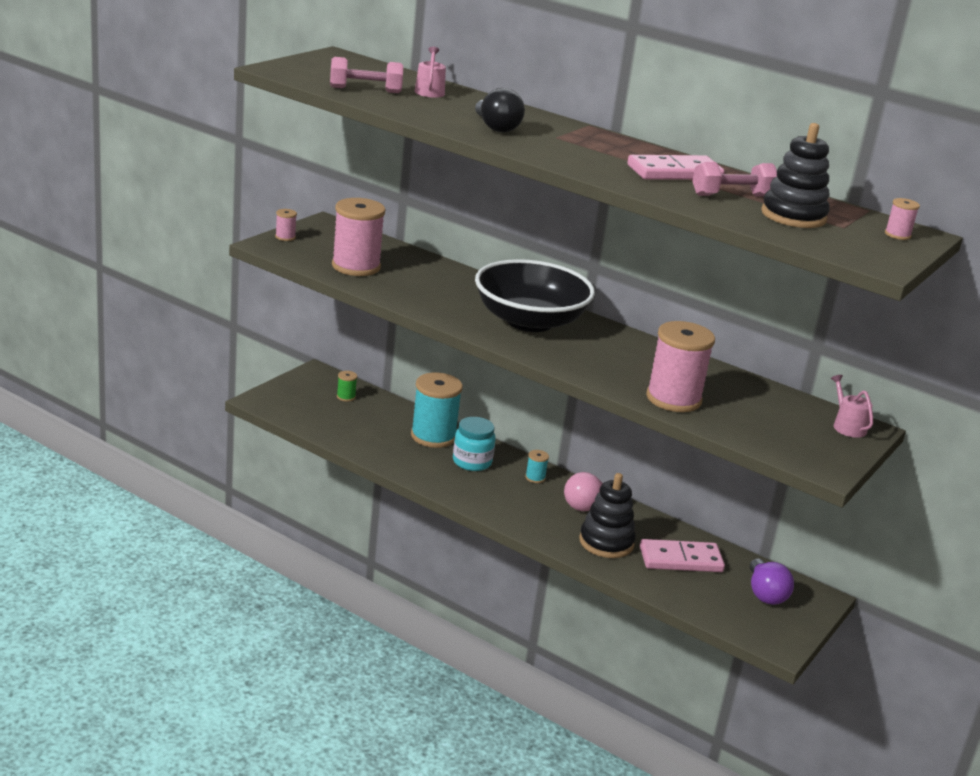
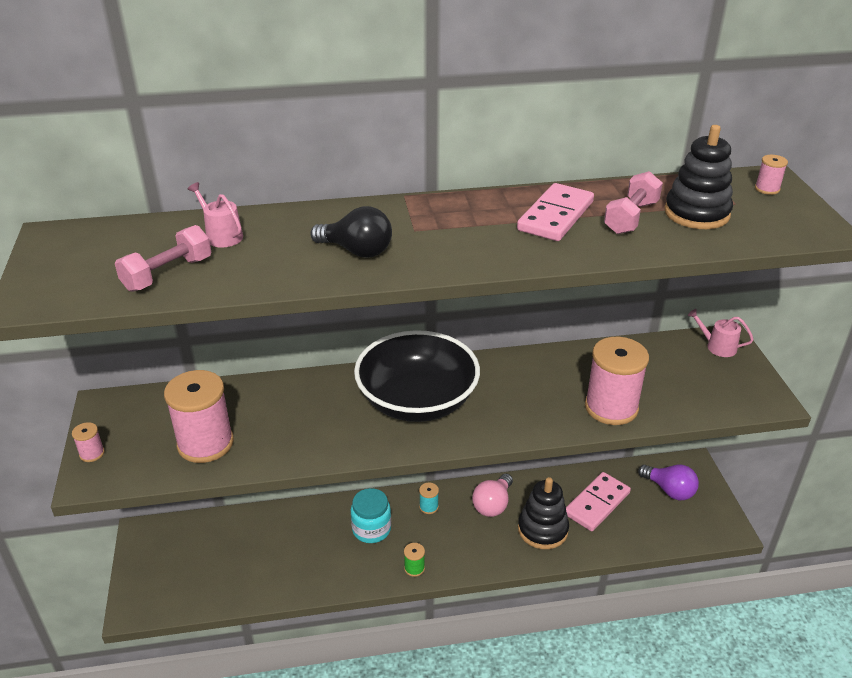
camera: 40 degrees left, 10 degrees up
(346, 397) = (199, 541): green spool -> green spool (414, 568)
(433, 436) = (314, 526): turquoise spool -> none

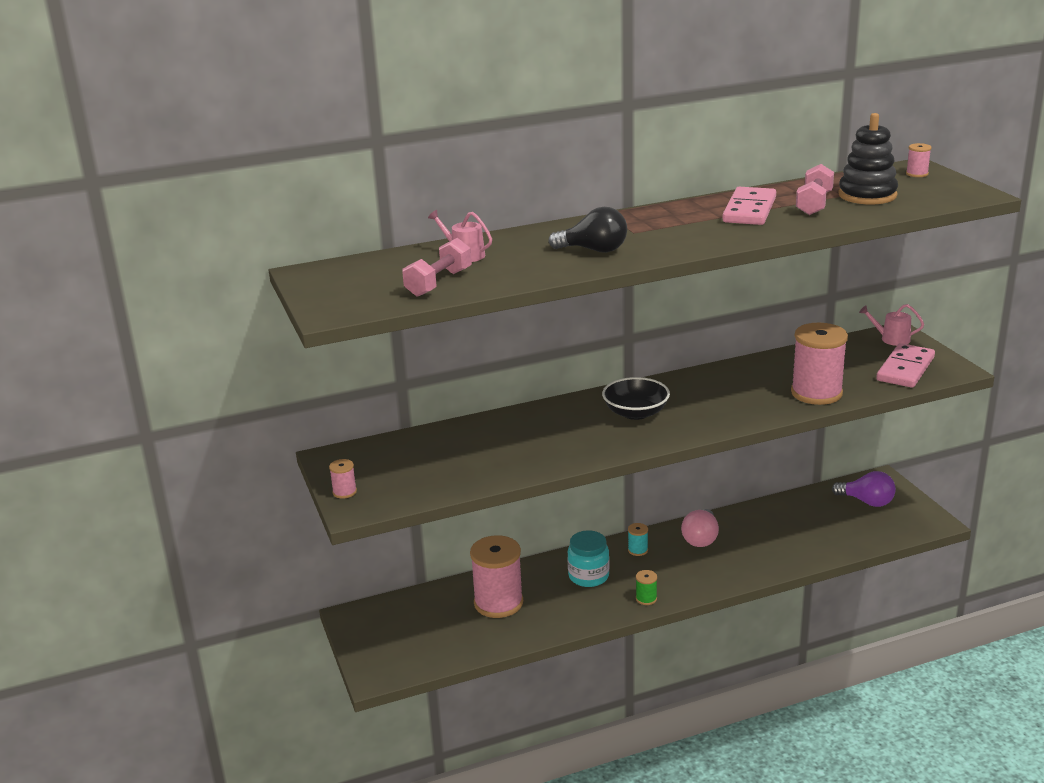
camera: 10 degrees left, 10 degrees down
(205, 443) = (451, 469): pink spool -> pink spool (498, 603)
(417, 401) = (635, 413): black bowl -> black bowl, size x0.56
(542, 529) = (758, 550): black stacking toy -> none
(596, 503) = (802, 522): pink domino -> pink domino (905, 369)

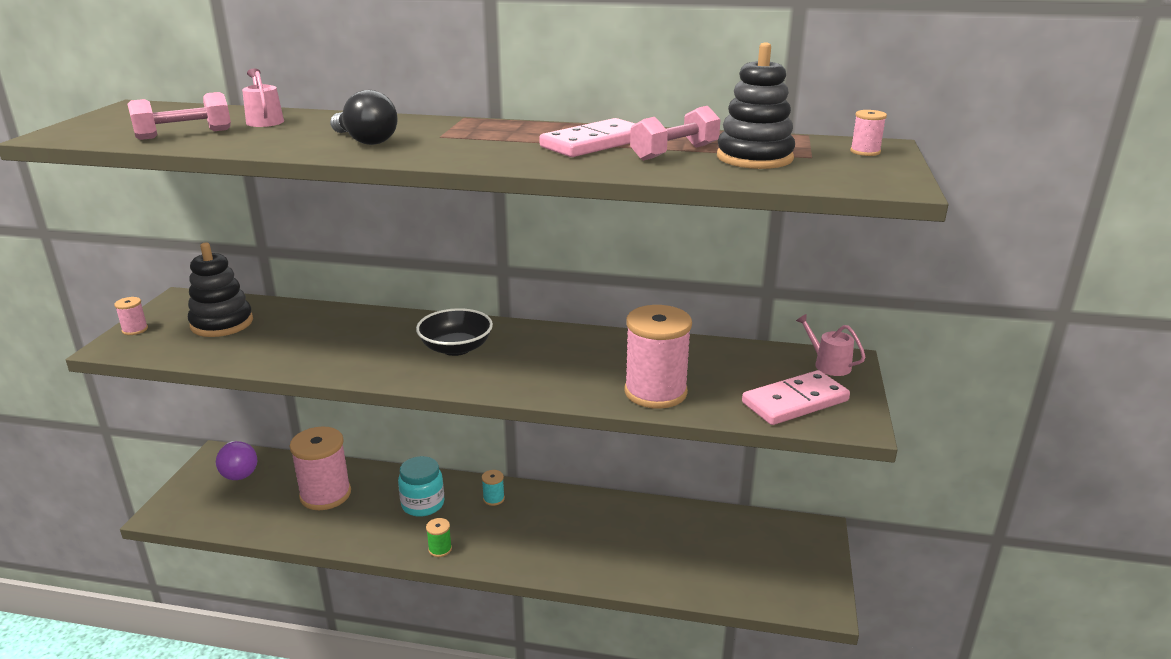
camera: 30 degrees right, 0 degrees up
(412, 461) = (222, 323): none -> black stacking toy
(701, 539) = (561, 513): pink light bulb -> none
(867, 502) = (772, 548): purple light bulb -> purple light bulb (238, 471)

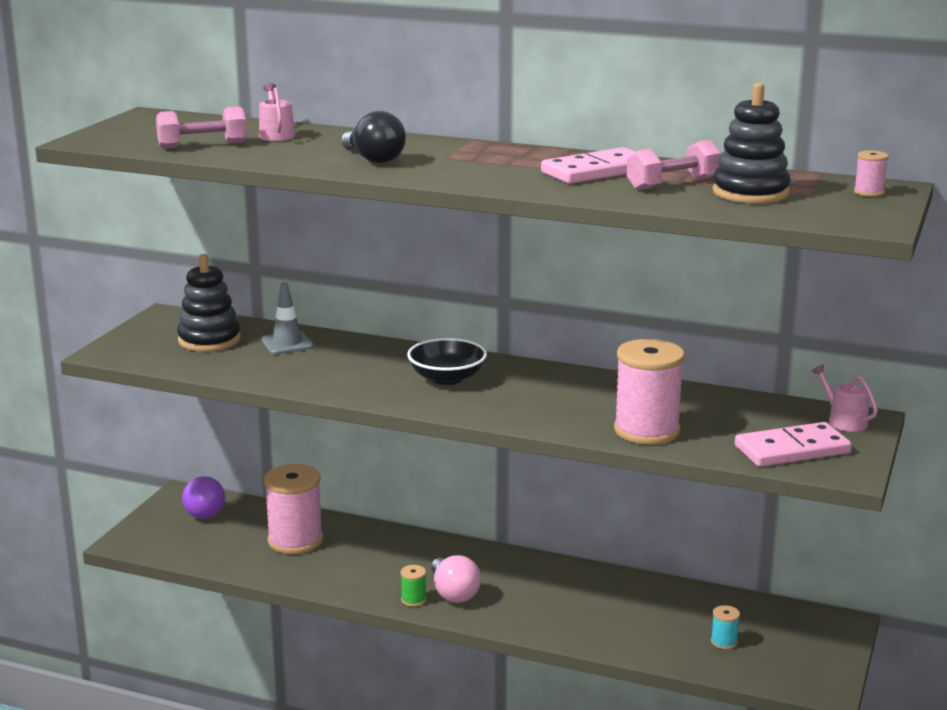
camera: 10 degrees right, 5 degrees down
(135, 330) = (124, 340): pink spool -> none
(299, 321) = (287, 343): none -> grey traffic cone
(423, 504) = (399, 558): turquoise jar -> none
(476, 537) = (453, 593): none -> pink light bulb
(493, 499) = (478, 561): turquoise spool -> turquoise spool (724, 642)

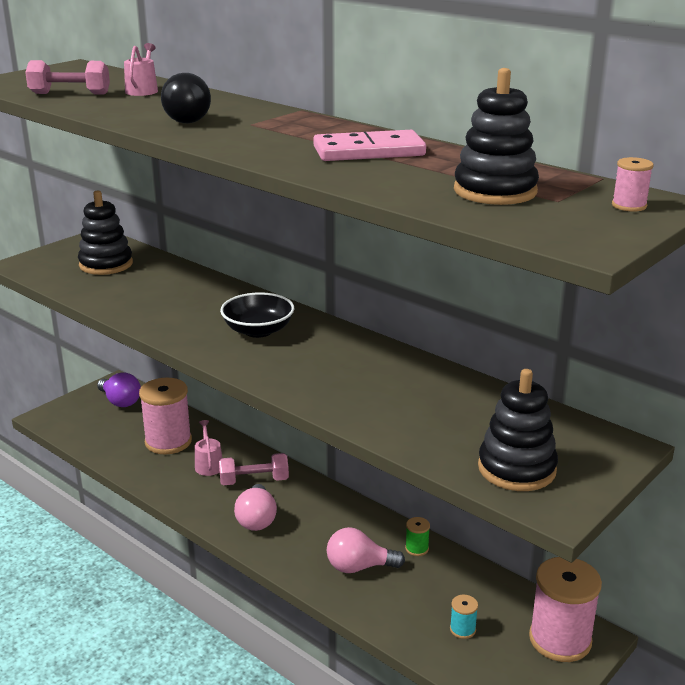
camera: 20 degrees right, 5 degrees up
(203, 511) = (120, 401): purple light bulb -> purple light bulb turned 45 degrees counterclockwise
(287, 343) = (161, 277): grey traffic cone -> none
(413, 600) = (220, 518): green spool -> green spool (417, 548)
(589, 613) = (359, 567): none -> pink light bulb
(646, 431) = (388, 418): pink spool -> pink spool (560, 639)
(673, 184) = (426, 172): pink dumbbell -> pink dumbbell (254, 481)
(792, 450) = (516, 469): pink domino -> black stacking toy
(844, 421) = (598, 445): pink watering can -> pink watering can (208, 464)

